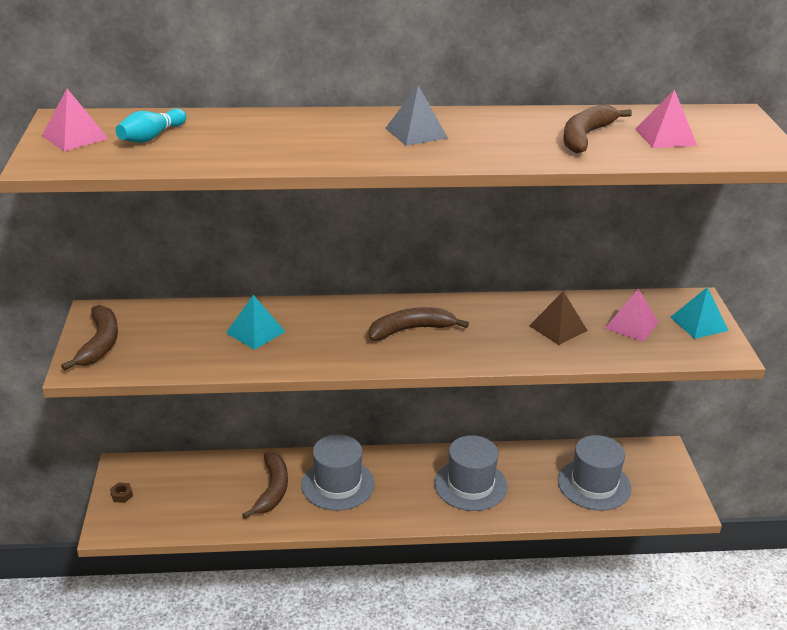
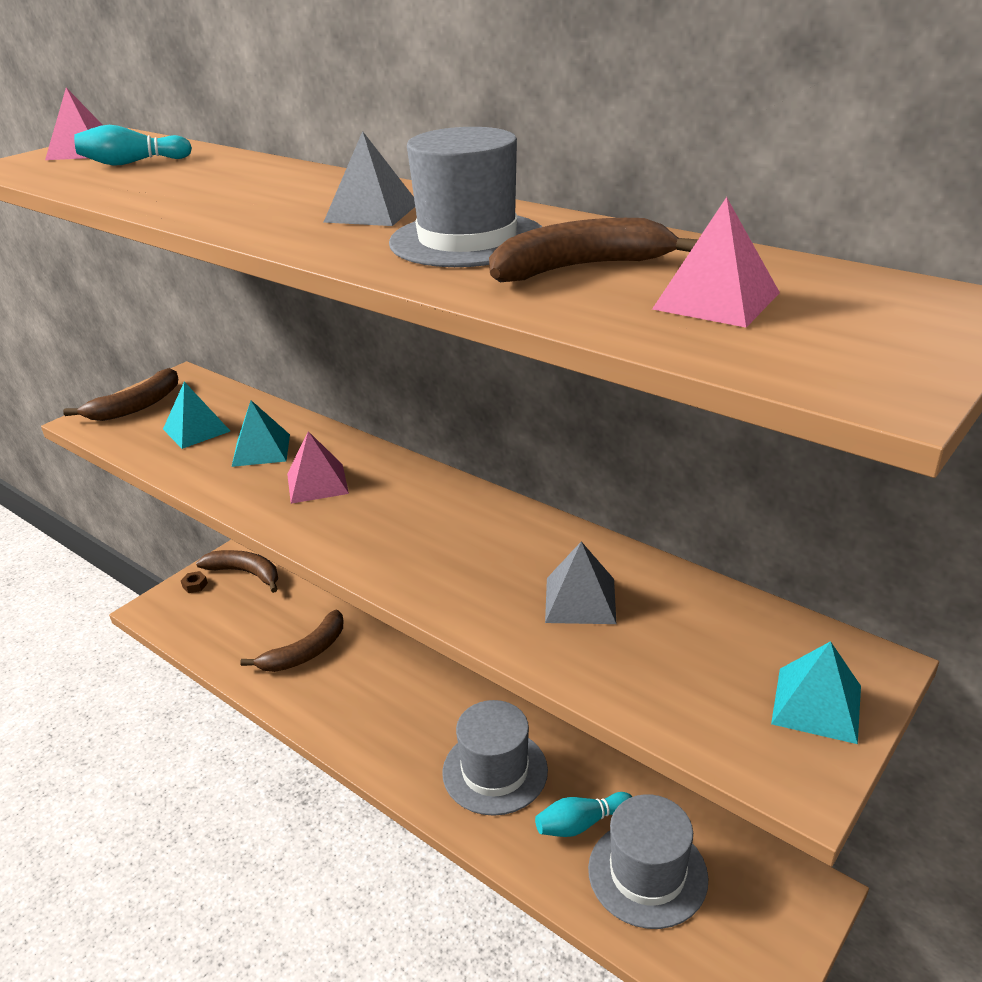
camera: 45 degrees right, 0 degrees up
(183, 339) = (196, 430): none -> turquoise pyramid
(337, 484) = (366, 683): grey hat -> grey hat (467, 240)
(411, 330) = (403, 516): brown banana -> brown banana (246, 573)
(541, 482) = (581, 823): none -> turquoise bowling pin
(558, 328) = (580, 600): brown pyramid -> grey pyramid
(631, 325) = (695, 649): pink pyramid -> pink pyramid (317, 483)

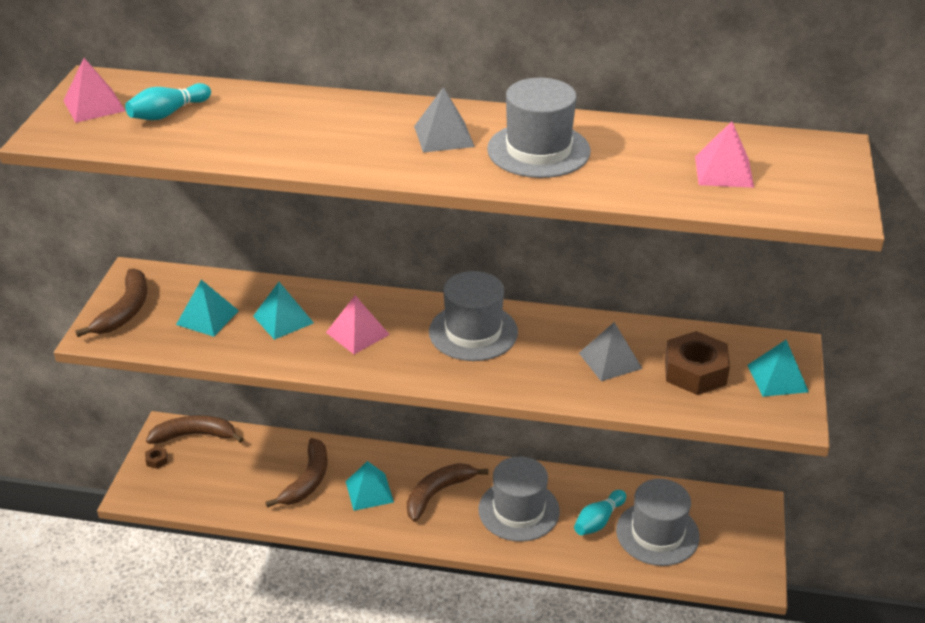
camera: 30 degrees left, 5 degrees up
(354, 686) = (369, 491): none -> turquoise pyramid
(441, 517) = (473, 332): none -> grey hat
(580, 268) = (630, 161): brown banana -> brown banana (438, 493)
(690, 653) = (695, 372): none -> brown nut

